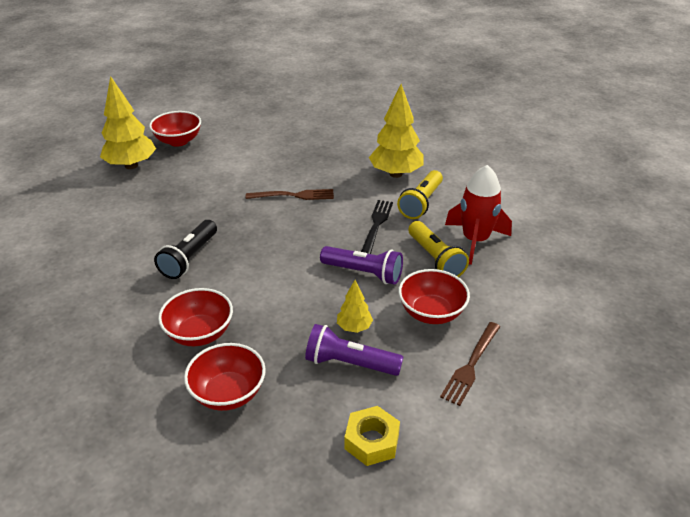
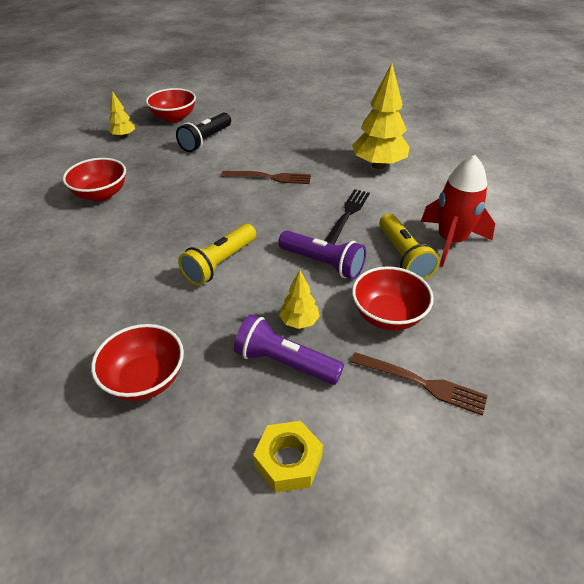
camera: 10 degrees right, 5 degrees up
(131, 165) = (124, 136): yellow tree -> yellow tree, size x0.50
(189, 258) = (150, 229): black flashlight -> black flashlight (206, 140)
(199, 333) = (136, 308): red bowl -> red bowl (101, 194)
(421, 203) = (399, 196): yellow flashlight -> yellow flashlight (220, 264)
(471, 365) = (422, 383): brown fork -> brown fork turned 105 degrees counterclockwise

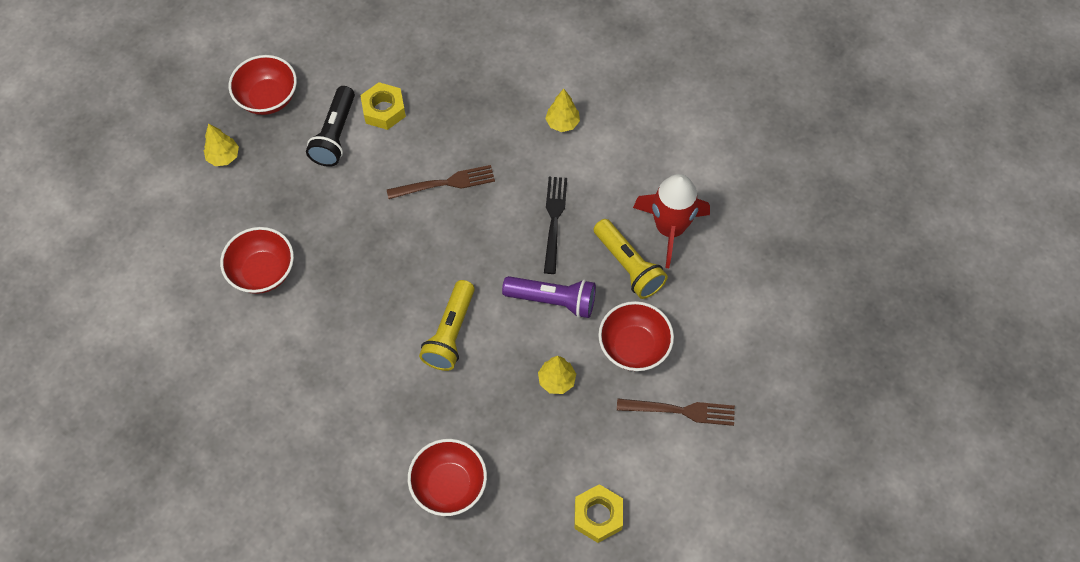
camera: 20 degrees left, 20 degrees up
(248, 136) = (384, 110): none -> yellow nut
(284, 363) = (560, 429): purple flashlight -> none
(378, 165) = (562, 123): yellow tree -> yellow tree, size x0.50

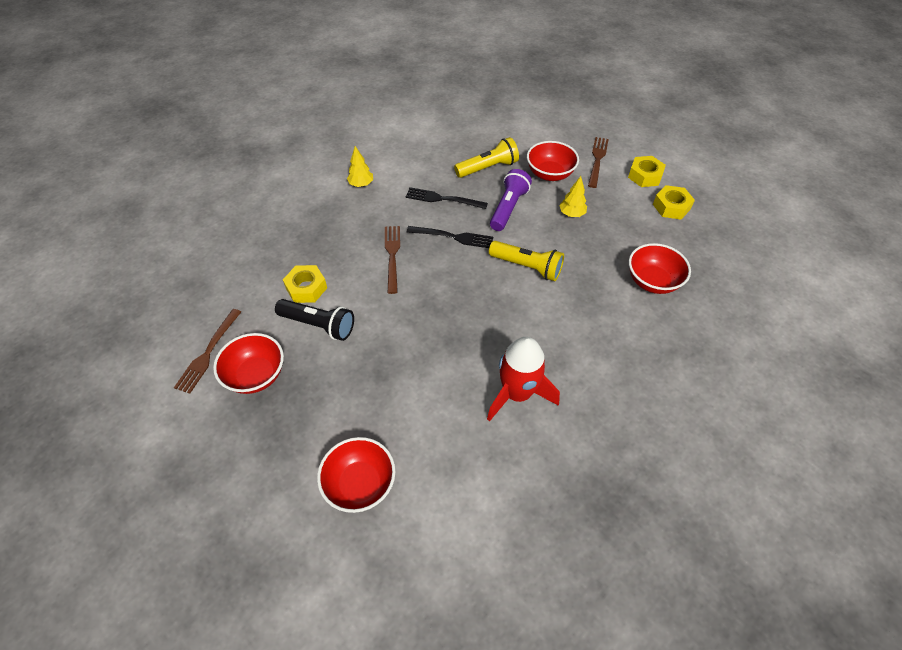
camera: 80 degrees left, 10 degrees down
(224, 157) = (310, 418): yellow tree -> none
(263, 272) = (447, 392): red bowl -> red bowl (360, 484)
(289, 50) = (208, 353): none -> brown fork
(488, 243) = (453, 237): none -> black fork
(659, 479) = (645, 176): none -> yellow nut
(670, 229) = (464, 145): red rocket -> red rocket (517, 393)

